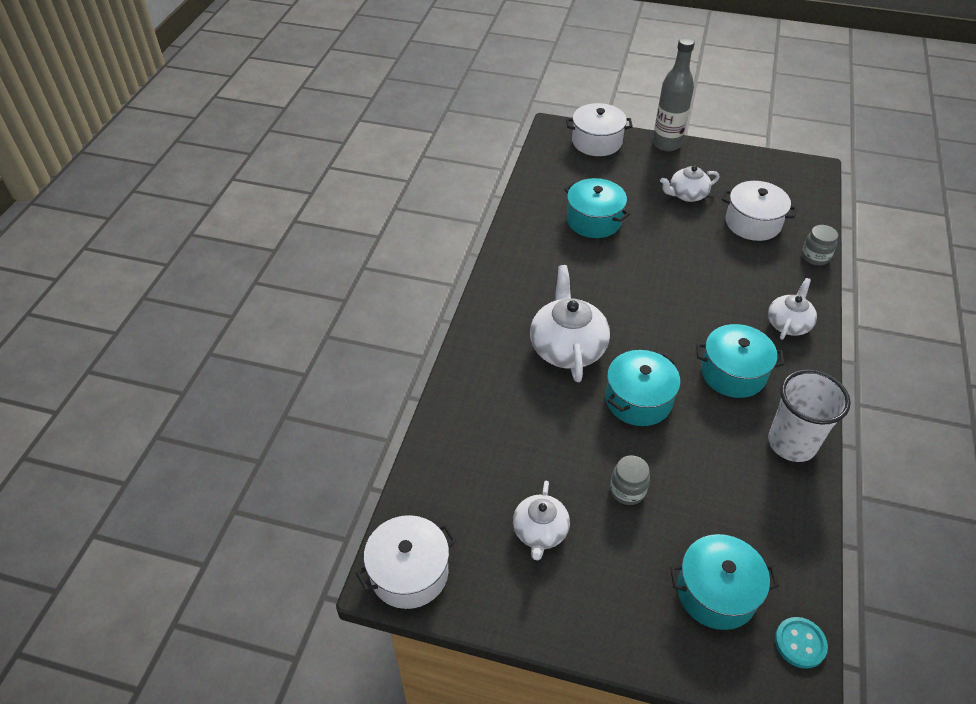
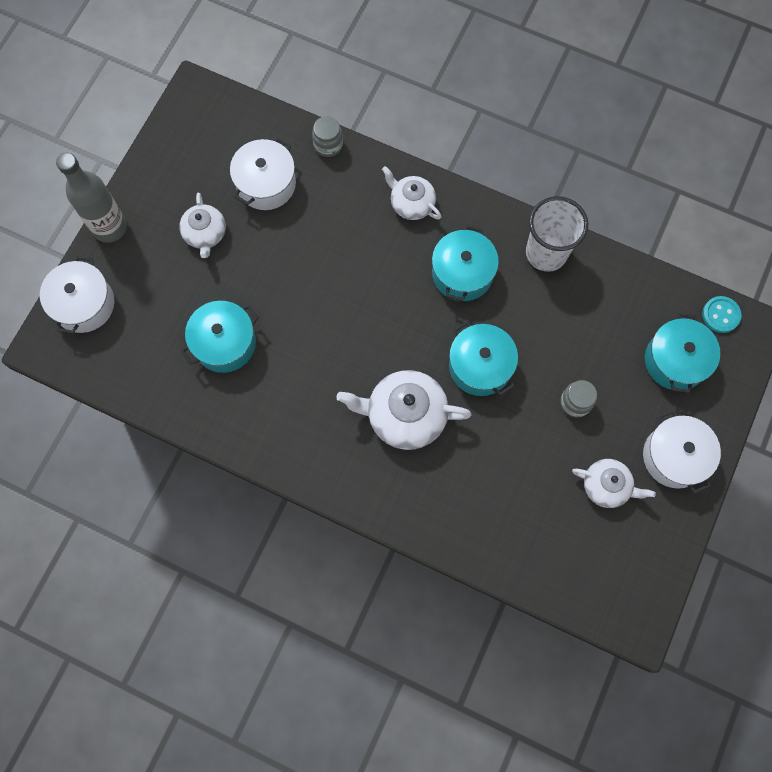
camera: 80 degrees left, 25 degrees up
(409, 573) = (633, 605): white pot -> white pot (674, 456)

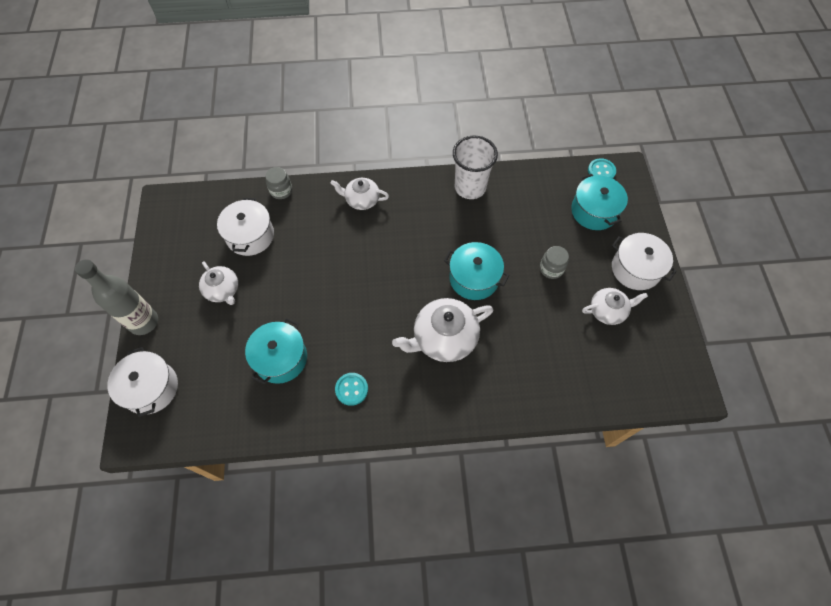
camera: 30 degrees left, 10 degrees down
(277, 416) = (351, 389): none -> turquoise button
(462, 273) = (423, 226): turquoise pot -> none

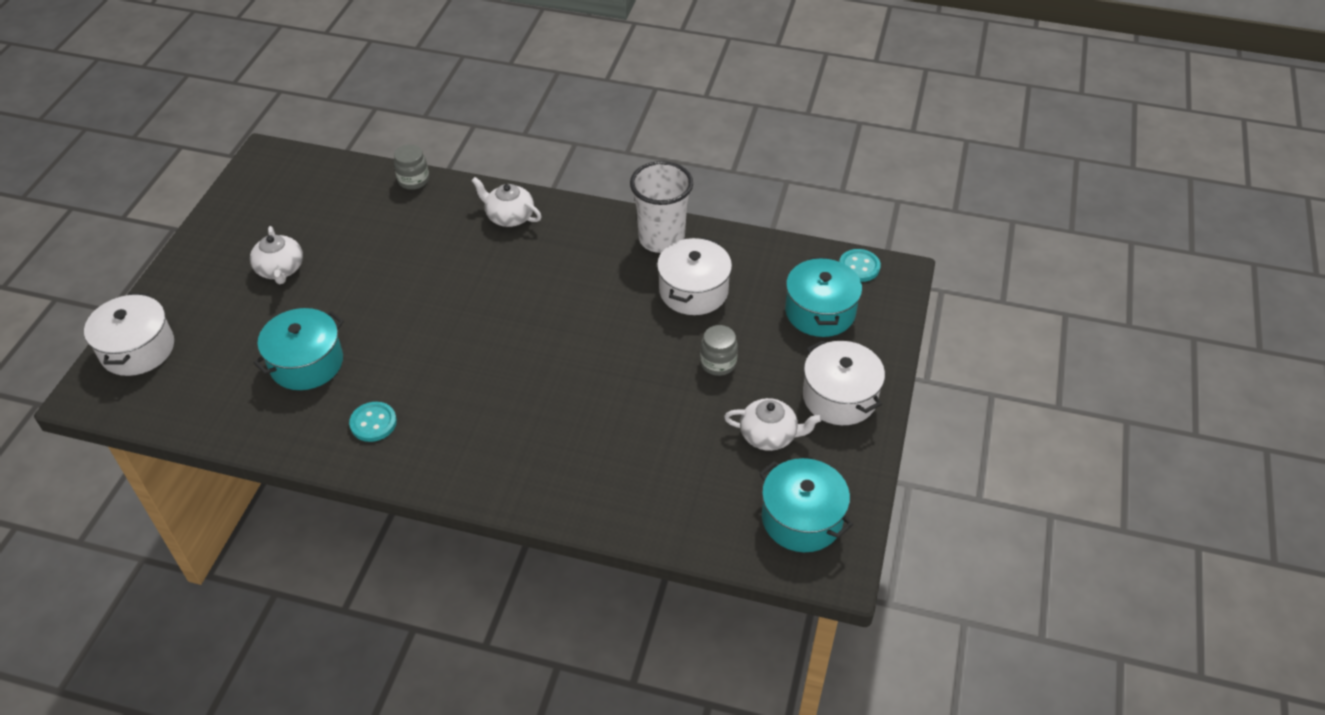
camera: 20 degrees right, 15 degrees down
(144, 322) = (169, 277): grey bottle -> none
(250, 236) = (347, 219): white pot -> white pot (693, 291)
(443, 338) = (524, 401): white teapot -> none
(474, 278) = (605, 345): turquoise pot -> turquoise pot (802, 518)

